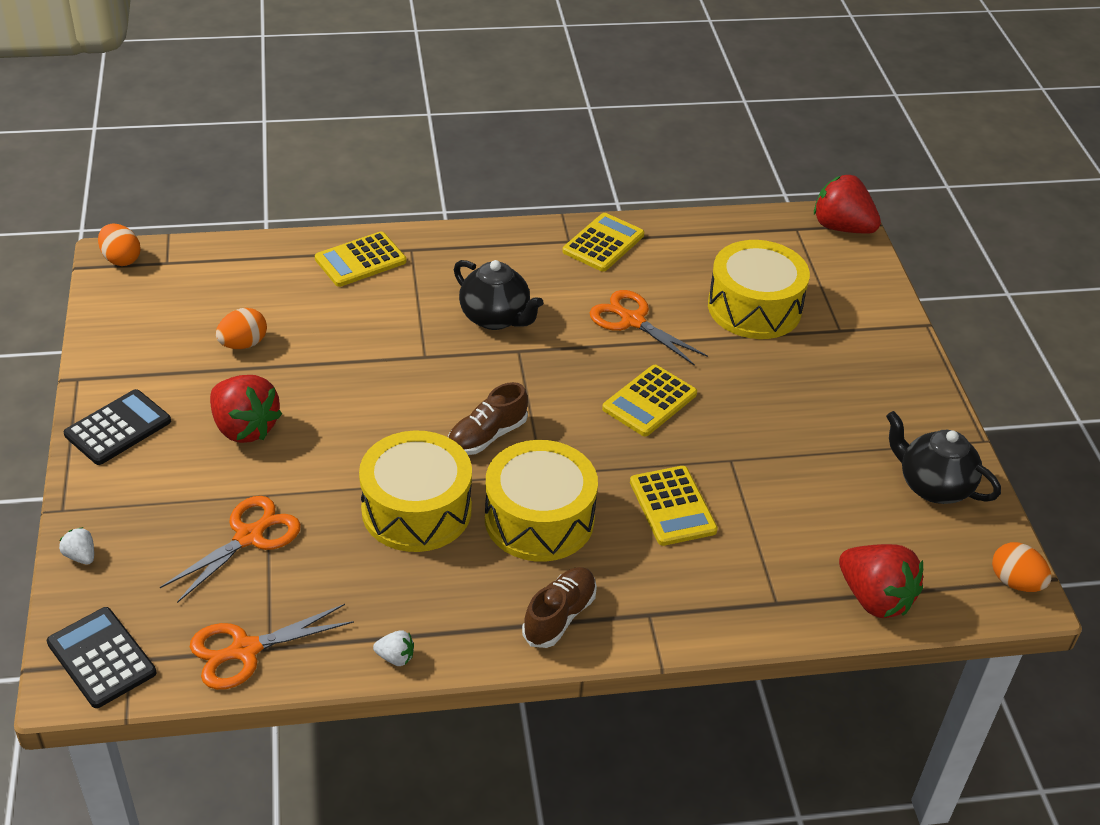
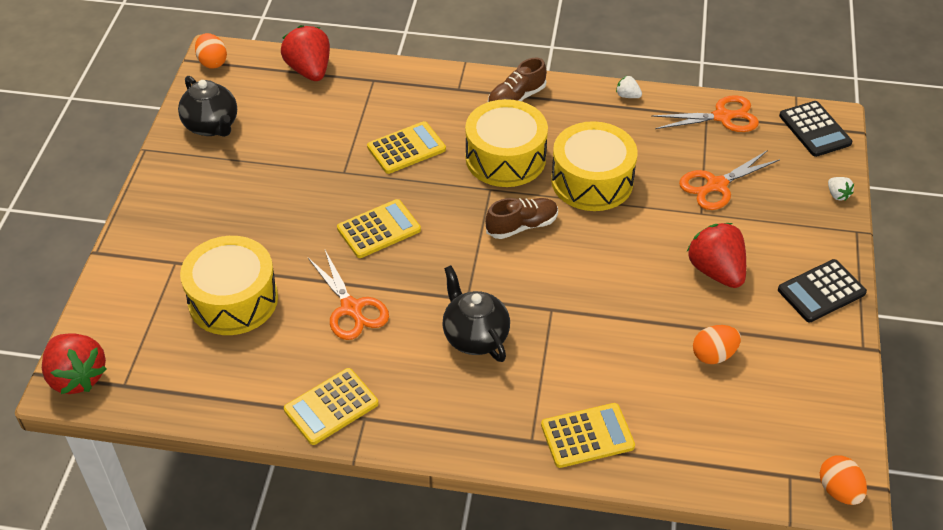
camera: 160 degrees left, 5 degrees up
(672, 506) = (406, 148): yellow calculator -> yellow calculator turned 60 degrees clockwise

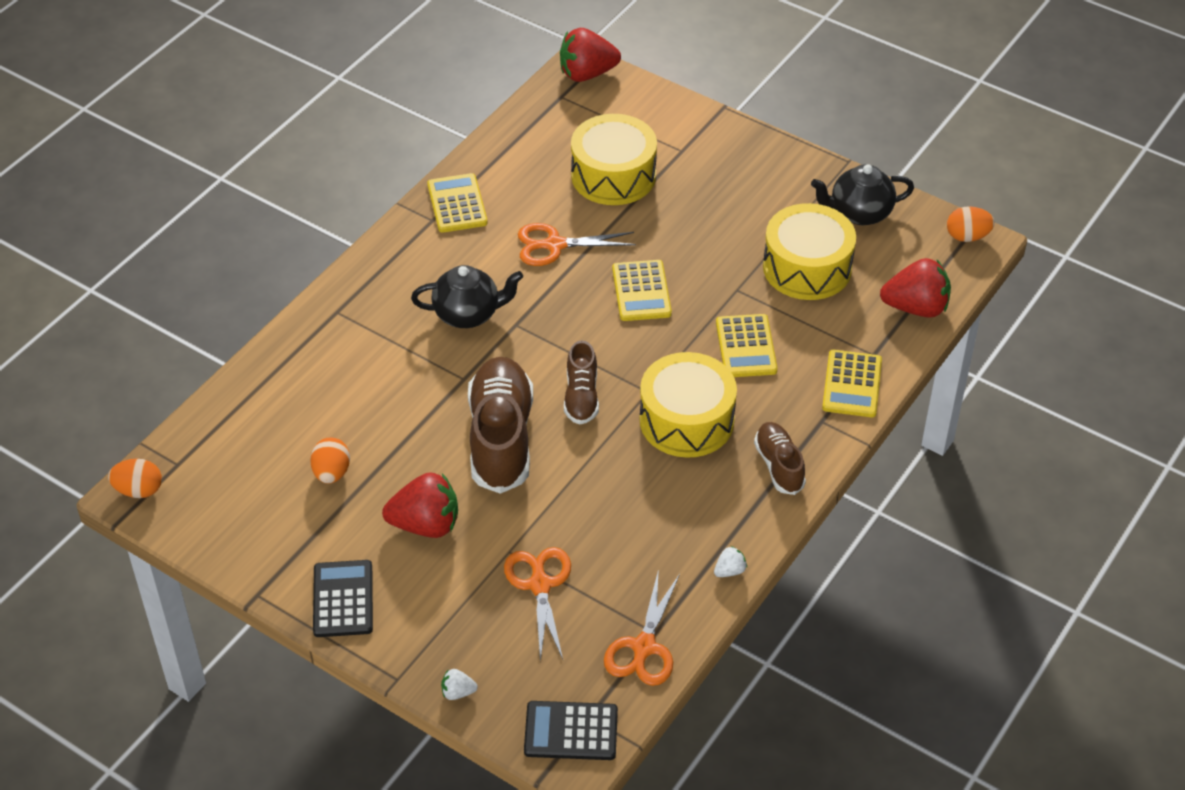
camera: 115 degrees right, 0 degrees up
(587, 436) = (314, 348): yellow calculator -> yellow calculator (852, 384)
(592, 181) = (610, 478): yellow drum -> yellow drum (807, 267)
(598, 259) = (501, 438): none -> brown shoe

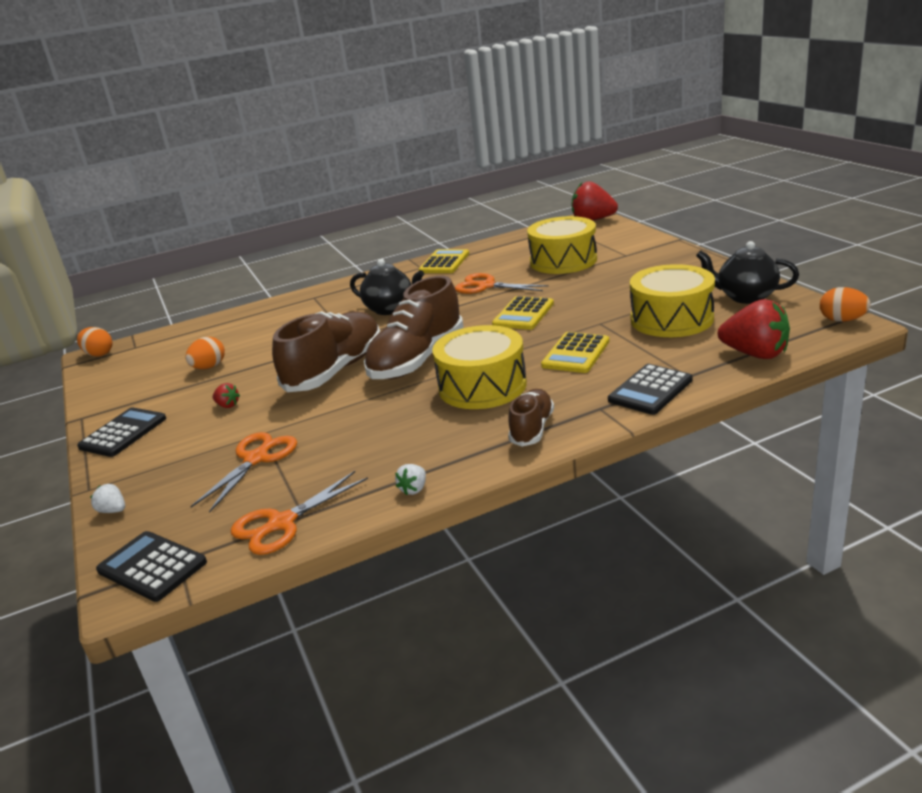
camera: 35 degrees right, 20 degrees down
(426, 524) = (227, 405): red strawberry -> red strawberry, size x0.45
(581, 397) = (417, 359): brown shoe -> brown shoe, size x1.85
(729, 571) = (414, 489): white strawberry -> white strawberry turned 120 degrees clockwise
(852, 384) = (650, 390): yellow calculator -> black calculator

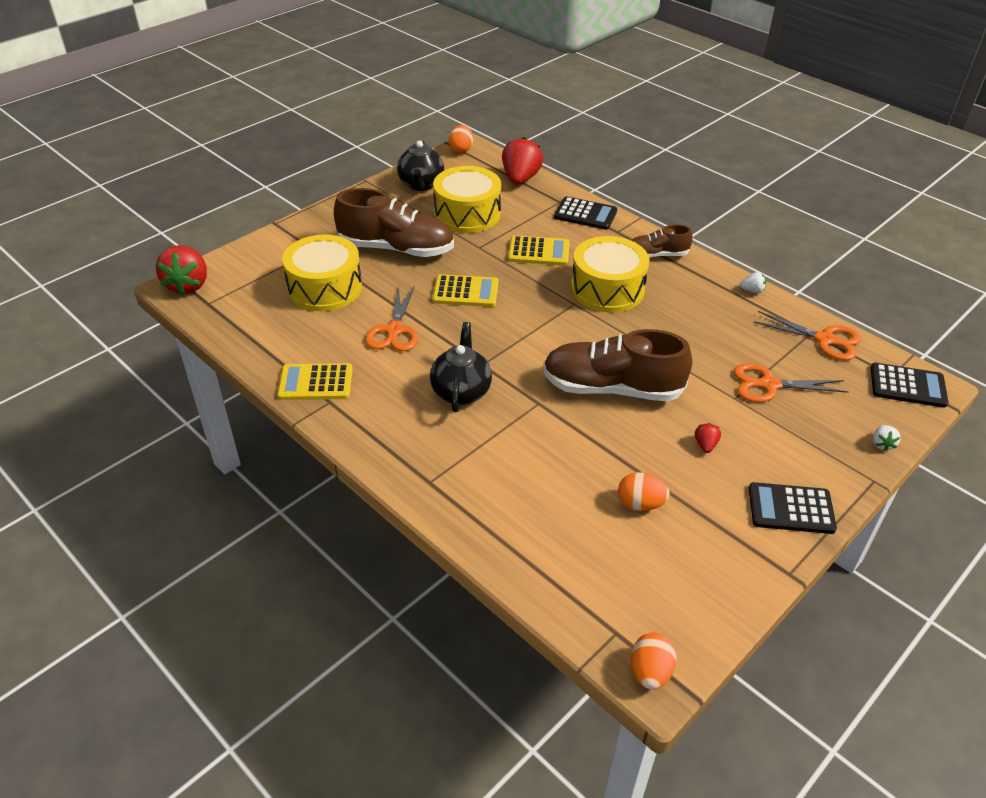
camera: 115 degrees left, 15 degrees up
(152, 567) = (907, 386): black calculator -> black calculator turned 90 degrees counterclockwise
(417, 359) = (573, 338): brown shoe -> brown shoe (396, 249)

